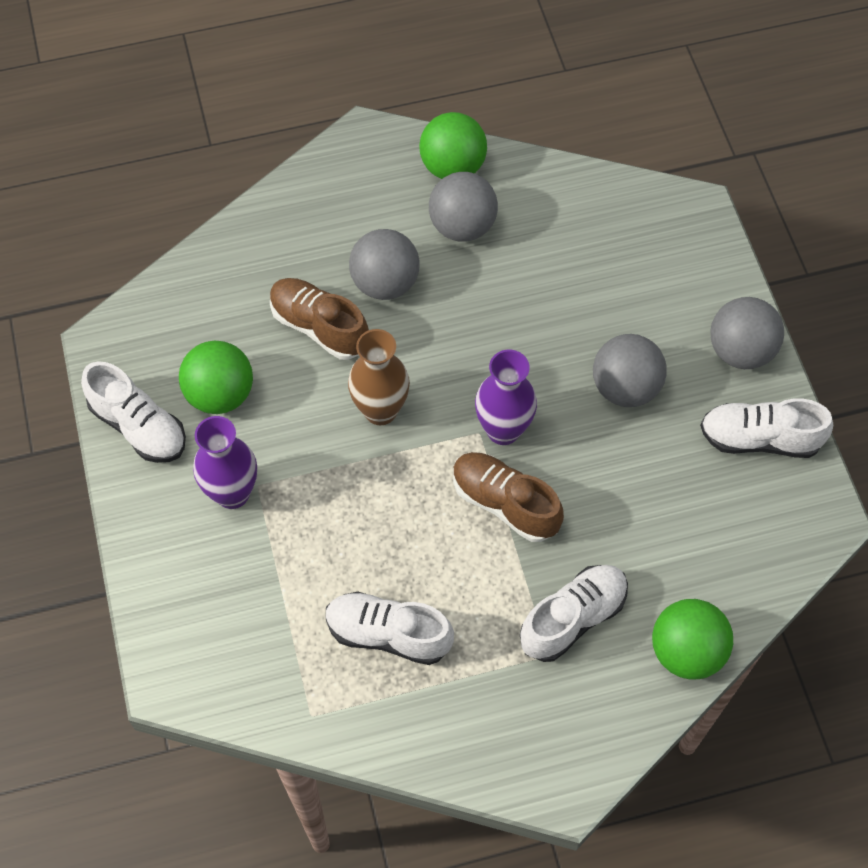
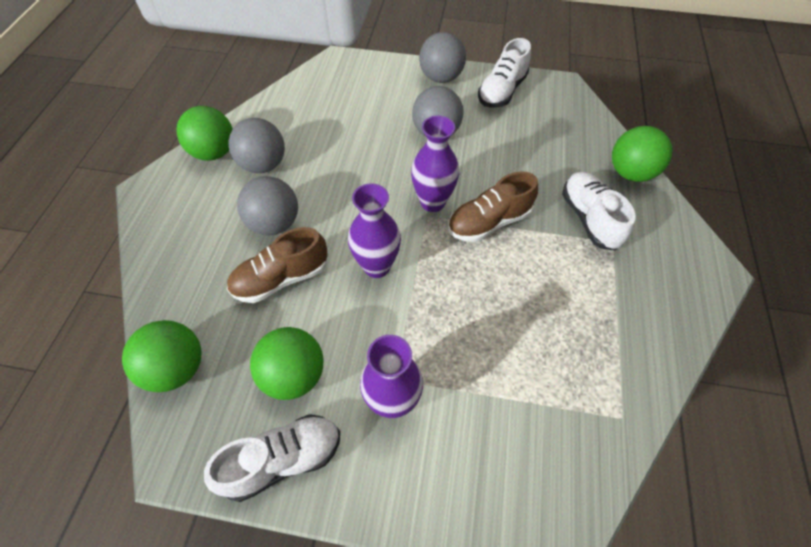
camera: 65 degrees left, 5 degrees down
(182, 293) = (177, 368): none -> green ball
(380, 410) = (377, 266): brown vase -> purple vase
(388, 634) = (566, 333): white shoe -> none

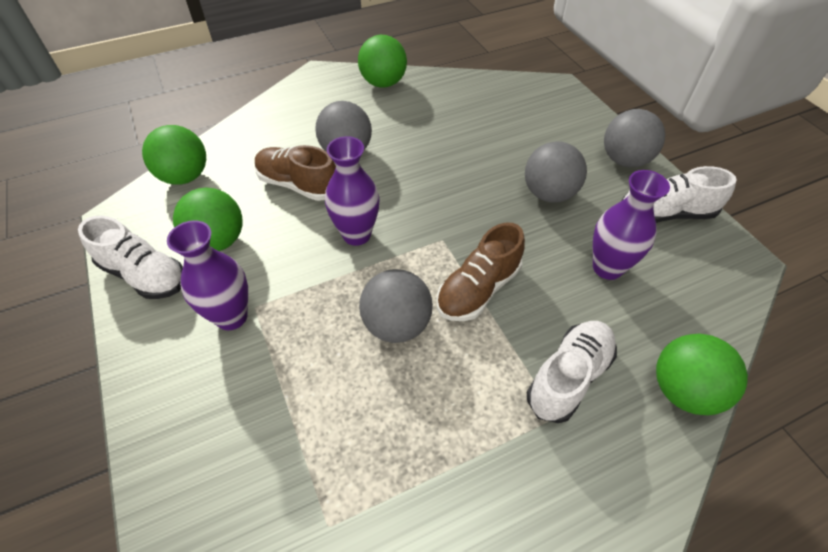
camera: 55 degrees right, 5 degrees down
(263, 165) = (397, 113): grey ball -> grey ball (397, 324)
(432, 202) = (461, 235): purple vase -> purple vase (607, 268)
(489, 222) = (478, 289): brown shoe -> brown shoe turned 75 degrees counterclockwise

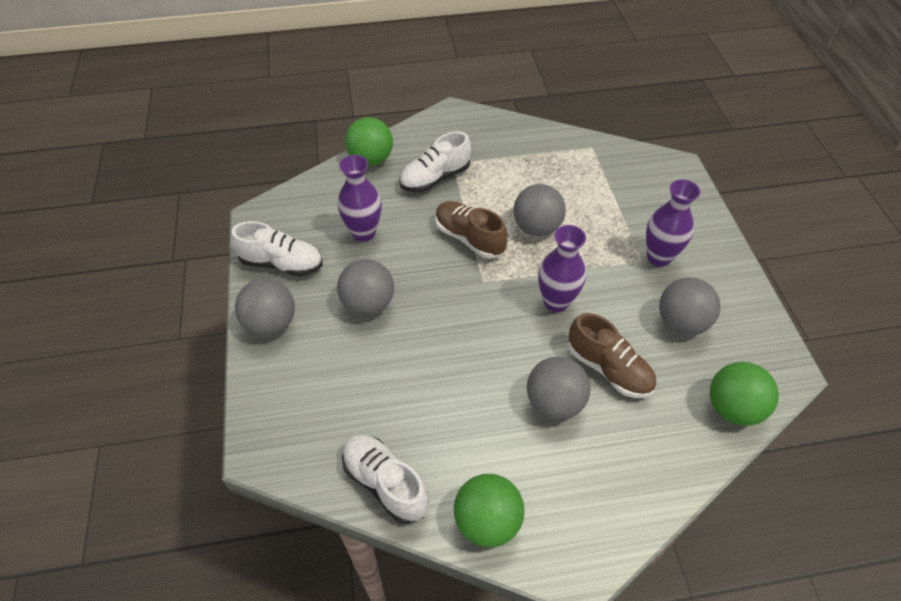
camera: 165 degrees left, 0 degrees up
(144, 275) = (739, 304): white shoe -> white shoe (385, 483)
(218, 241) = (681, 322): green ball -> grey ball
(478, 289) = (469, 238): brown shoe -> brown shoe turned 105 degrees counterclockwise

